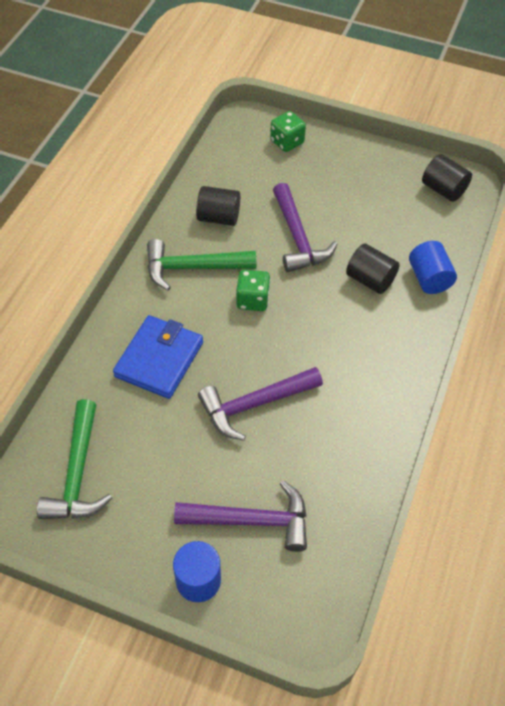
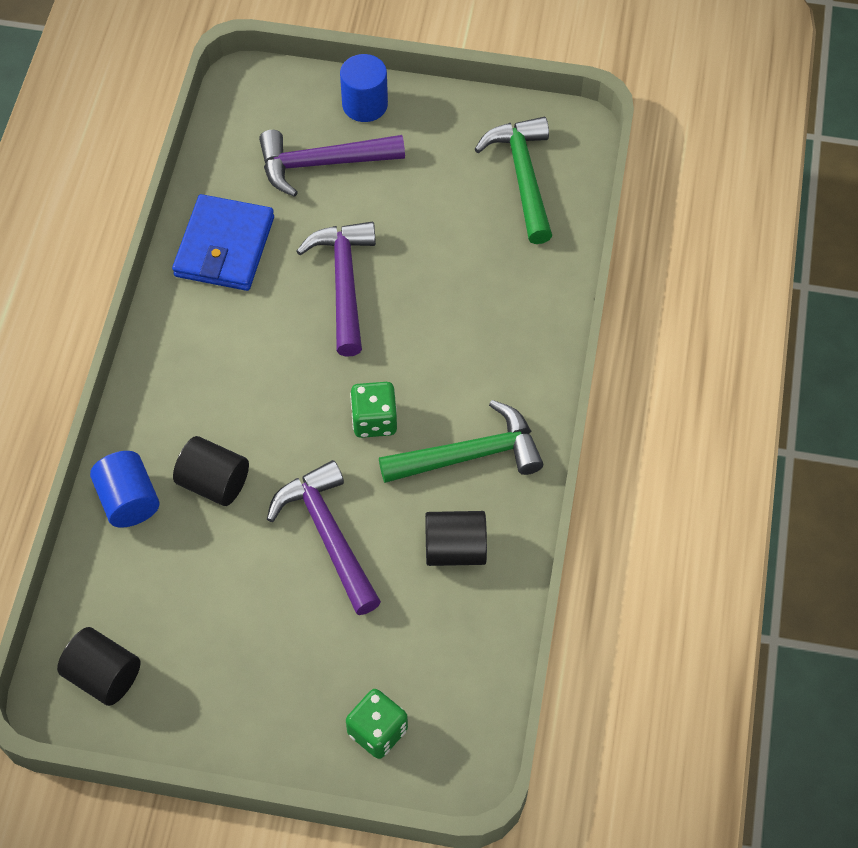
camera: 170 degrees right, 5 degrees up
(159, 359) = (474, 317): blue wallet -> blue wallet (224, 247)
(254, 405) = (344, 282): purple hammer -> purple hammer turned 60 degrees counterclockwise

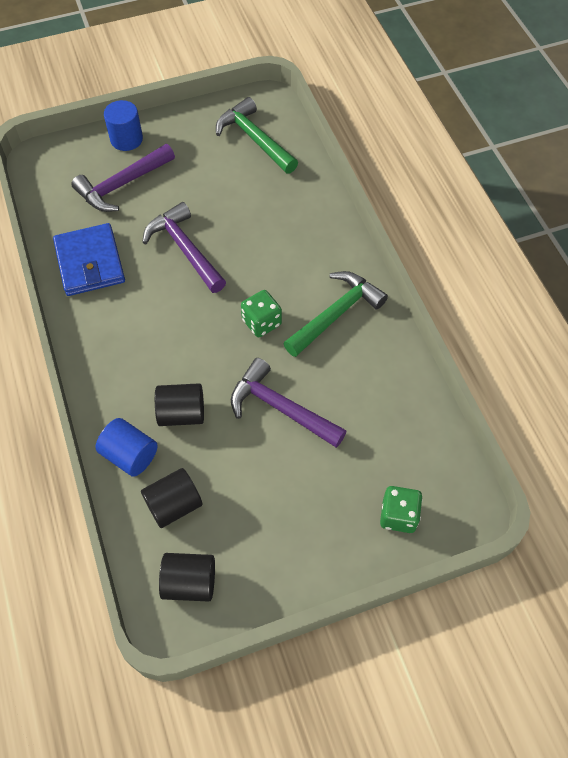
camera: 30 degrees left, 0 degrees up
(455, 549) = (367, 375): black cylinder -> black cylinder (174, 505)

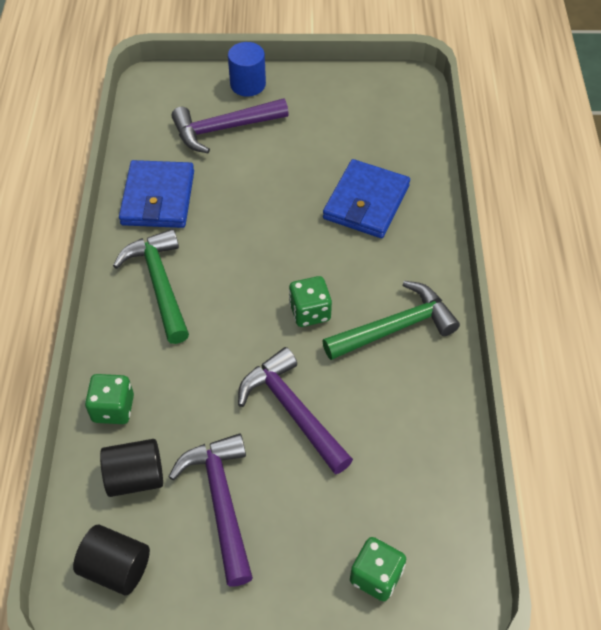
camera: 20 degrees right, 5 degrees down
(130, 455) = (113, 408): blue cylinder -> green dice
(182, 413) = (185, 382): black cylinder -> none
(185, 249) = (260, 211): purple hammer -> purple hammer (221, 501)
(254, 139) = (381, 118): green hammer -> green hammer (159, 283)
(270, 216) = (366, 202): none -> blue wallet

